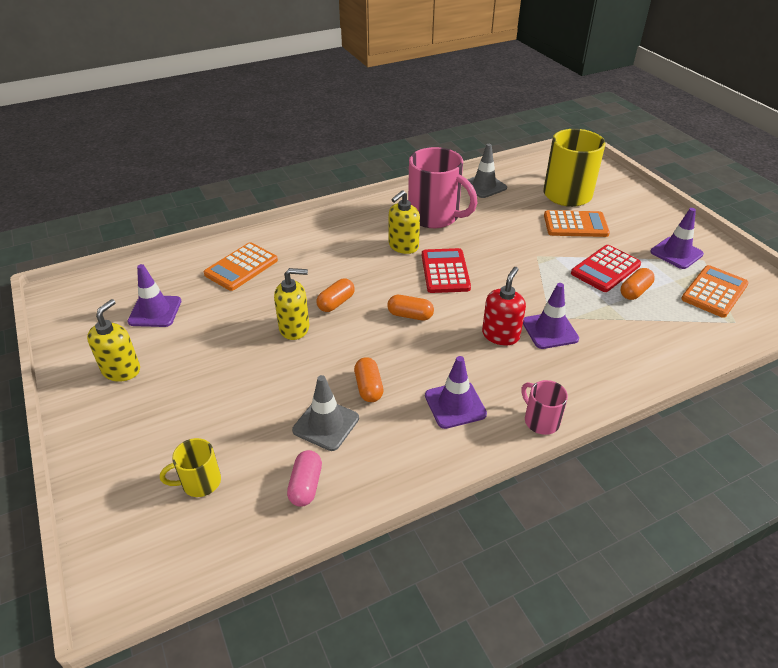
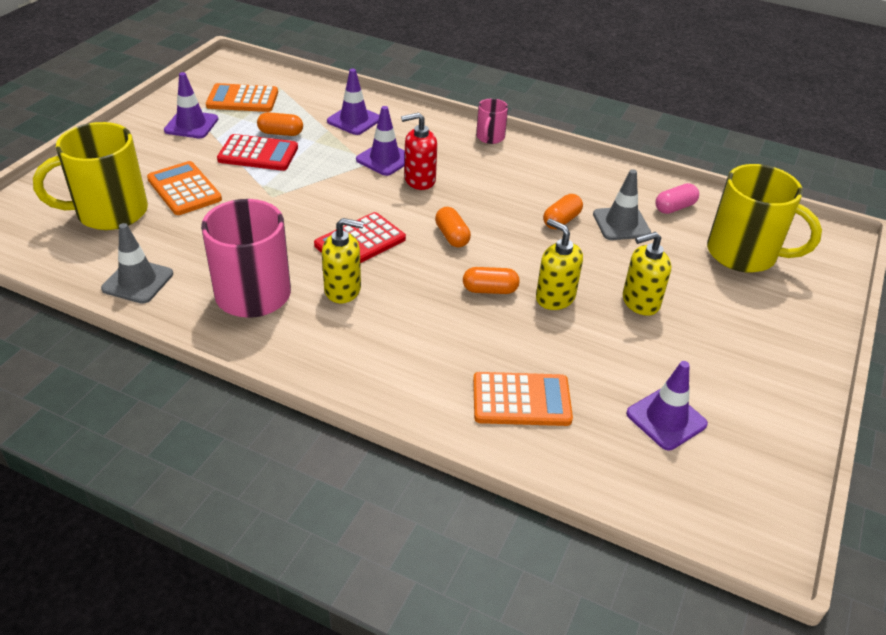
camera: 130 degrees left, 0 degrees up
(121, 370) = (747, 378): yellow soap dispenser -> yellow soap dispenser (640, 302)
(200, 482) = (744, 254): yellow mug -> yellow mug, size x2.04
(455, 405) = (523, 175): purple traffic cone -> purple traffic cone (354, 120)

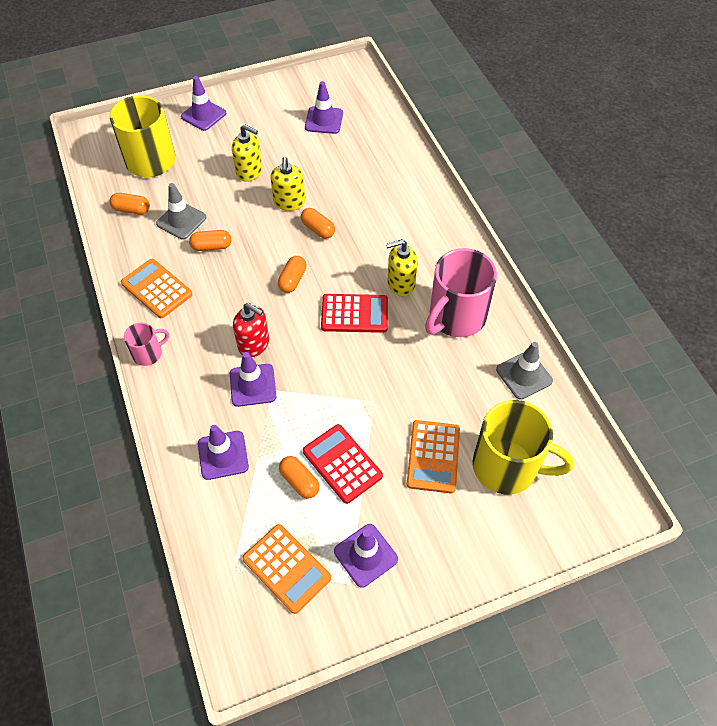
camera: 135 degrees left, 15 degrees up
(343, 290) = (400, 284): yellow soap dispenser -> yellow soap dispenser turned 60 degrees counterclockwise
(521, 400) = (377, 166): orange calculator -> orange calculator (157, 289)
(674, 207) = (132, 210): pink capsule -> orange capsule
(790, 330) = (203, 115): none -> purple traffic cone

